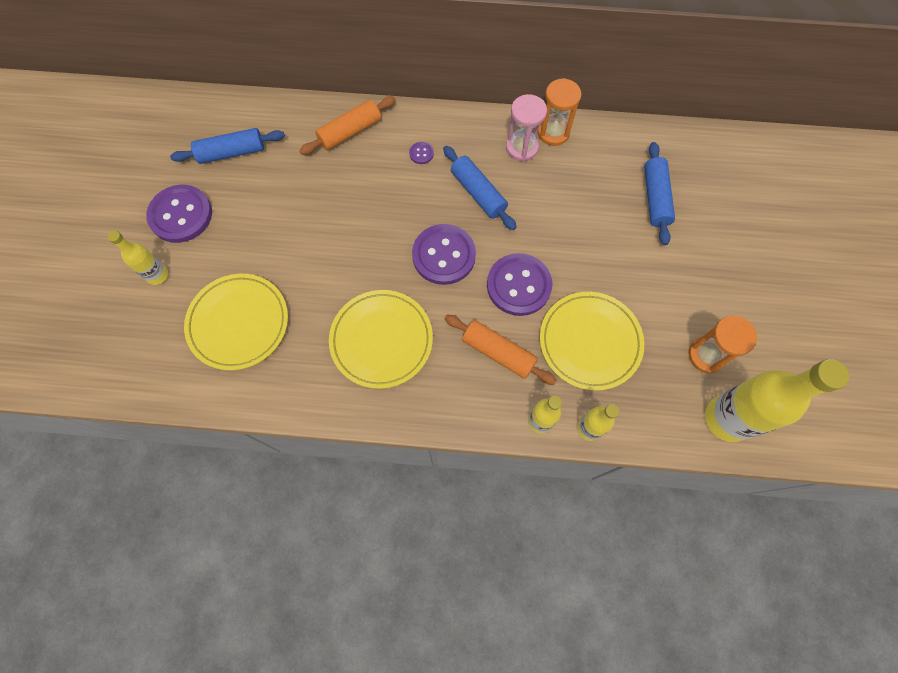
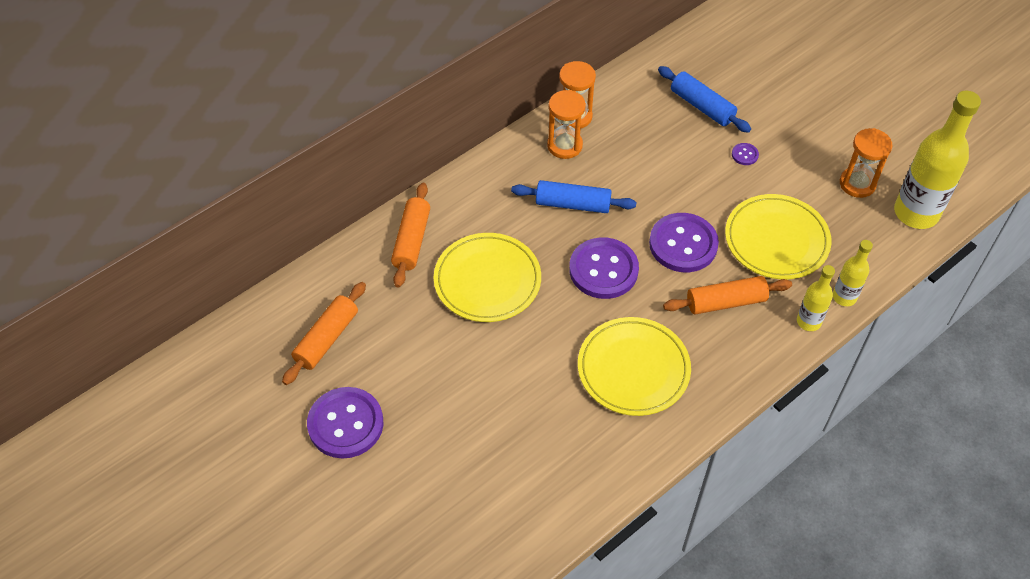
camera: 45 degrees left, 15 degrees down
(157, 275) = (387, 487): yellow bottle -> none
(231, 152) = (327, 339): blue rolling pin -> orange rolling pin
(238, 323) = (506, 458): yellow plate -> yellow plate (487, 280)
(421, 153) = (492, 211): purple button -> purple button (744, 155)
(522, 147) = (564, 145): pink hourglass -> orange hourglass

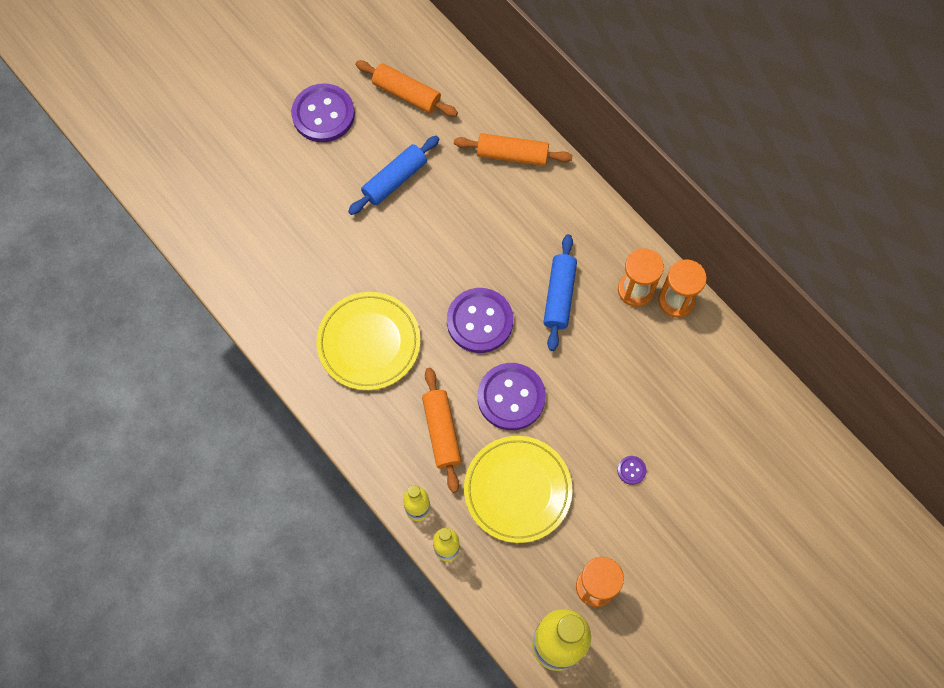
camera: 90 degrees right, 15 degrees up
(487, 280) = (467, 220): yellow plate -> none
(702, 106) = (699, 431): blue rolling pin -> blue rolling pin (394, 180)

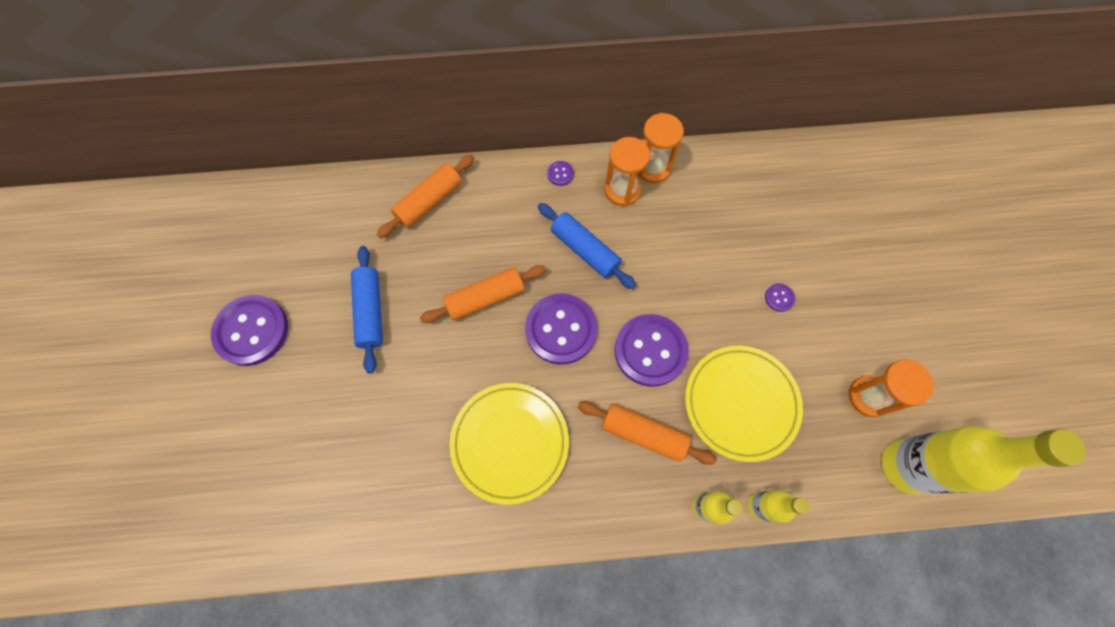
camera: 55 degrees left, 0 degrees up
(406, 94) = (298, 247): orange rolling pin -> orange rolling pin (485, 298)
(613, 233) = (560, 174): none -> purple button

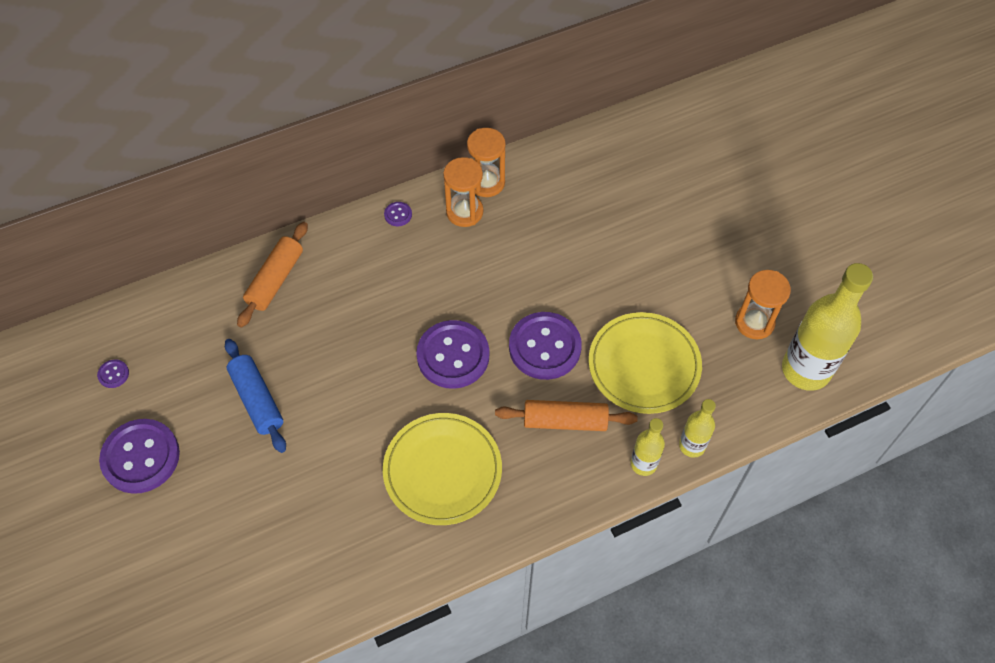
camera: 20 degrees left, 10 degrees down
(485, 298) = (368, 351): orange rolling pin -> none
(585, 250) = (449, 277): blue rolling pin -> none
(779, 298) = (646, 263): purple button -> purple button (113, 374)

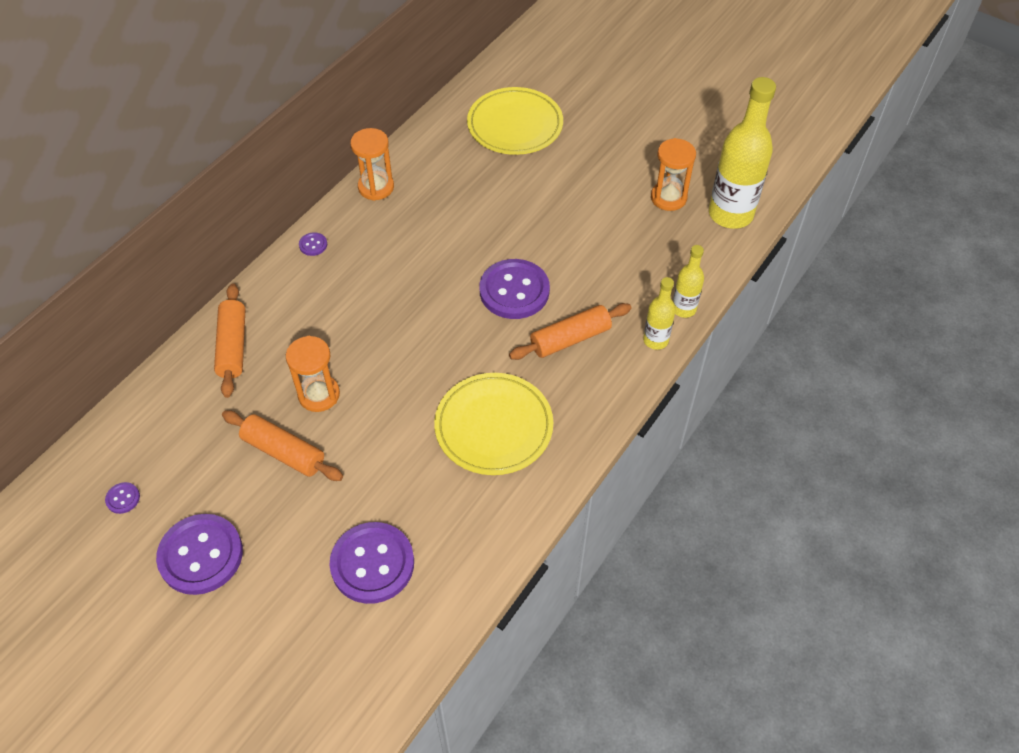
camera: 30 degrees left, 5 degrees down
(257, 400) = (283, 452): blue rolling pin -> orange rolling pin
(453, 356) = (440, 333): purple button -> purple button (372, 564)
(464, 212) = (372, 218): orange hourglass -> orange hourglass (319, 395)
(644, 365) = (605, 267): yellow plate -> yellow plate (515, 125)

